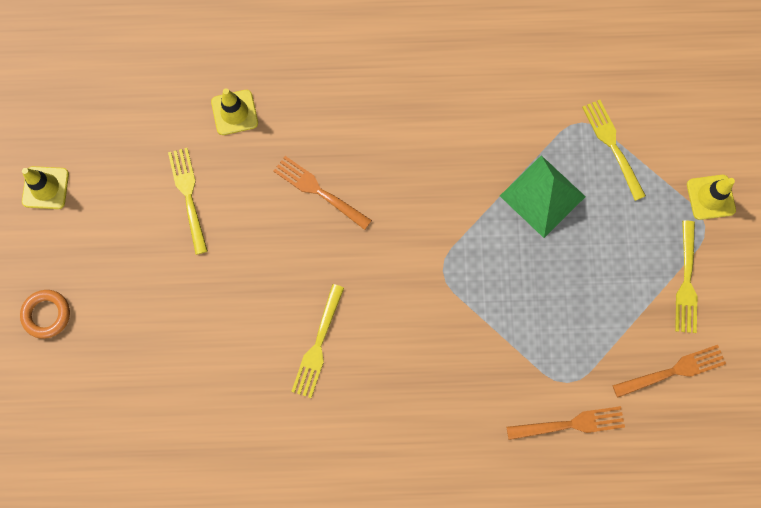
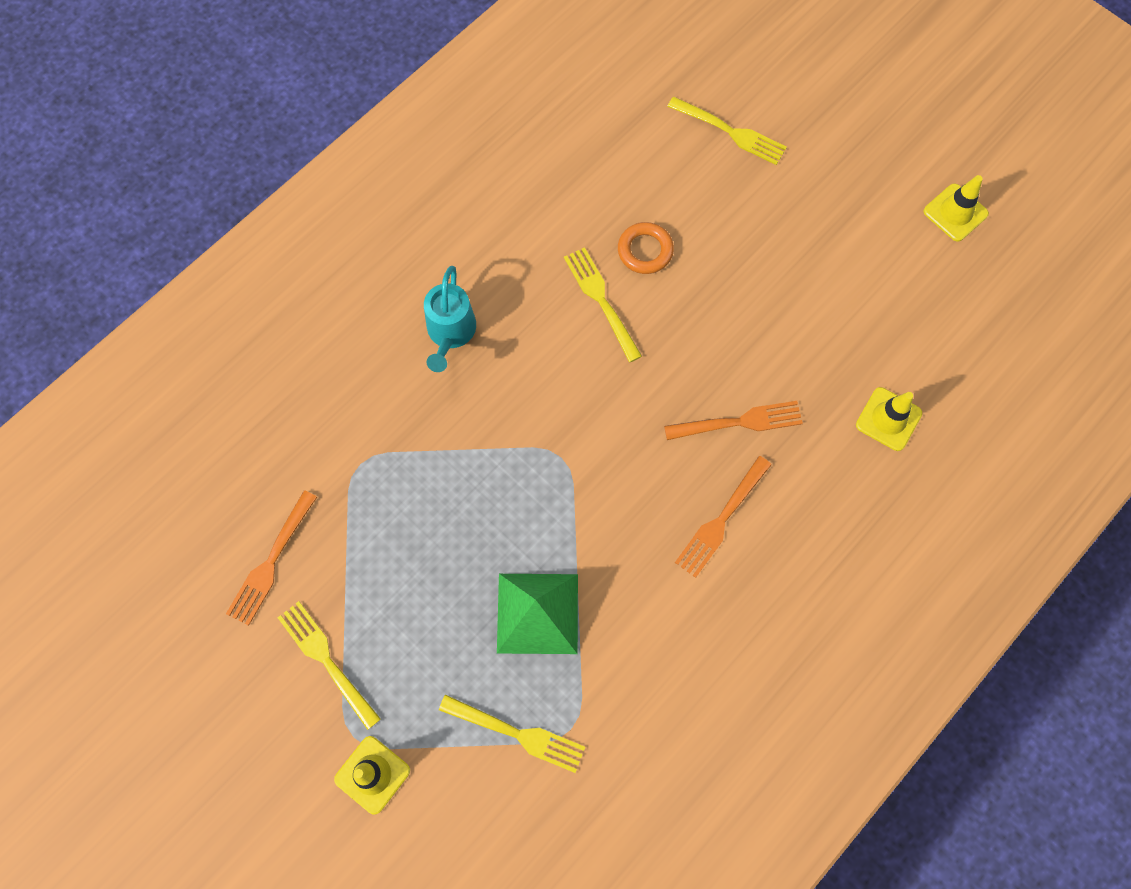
camera: 135 degrees right, 5 degrees down
(47, 314) = (833, 130): orange ring -> orange ring (645, 251)
(189, 197) = (838, 313): yellow fork -> yellow fork (729, 132)
(433, 416) = (450, 333): none -> turquoise watering can
(569, 424) = (327, 431): orange fork -> orange fork (722, 519)

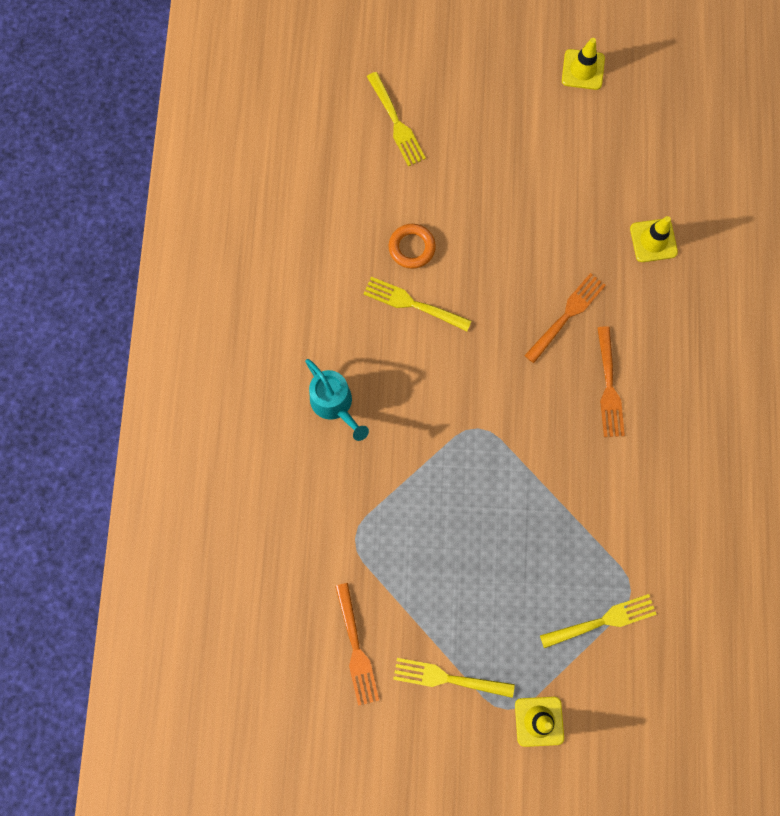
camera: 40 degrees left, 5 degrees up
(537, 613) = (550, 538): green pyramid -> none
(729, 132) = (395, 122): yellow fork -> yellow fork turned 75 degrees clockwise

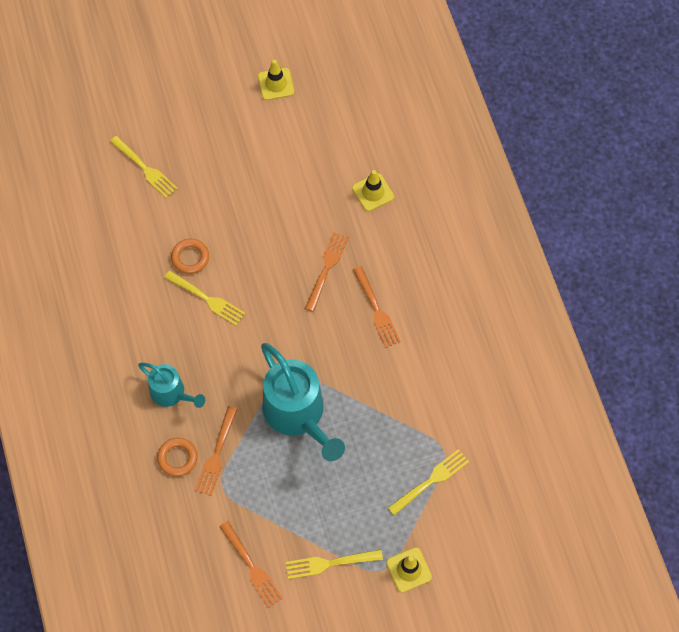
camera: 20 degrees left, 10 degrees down
(315, 485) = (177, 458): none -> orange ring
(362, 495) = (217, 453): none -> orange fork
(413, 304) = (206, 299): yellow fork -> yellow fork turned 150 degrees counterclockwise
(473, 483) = (298, 415): none -> turquoise watering can

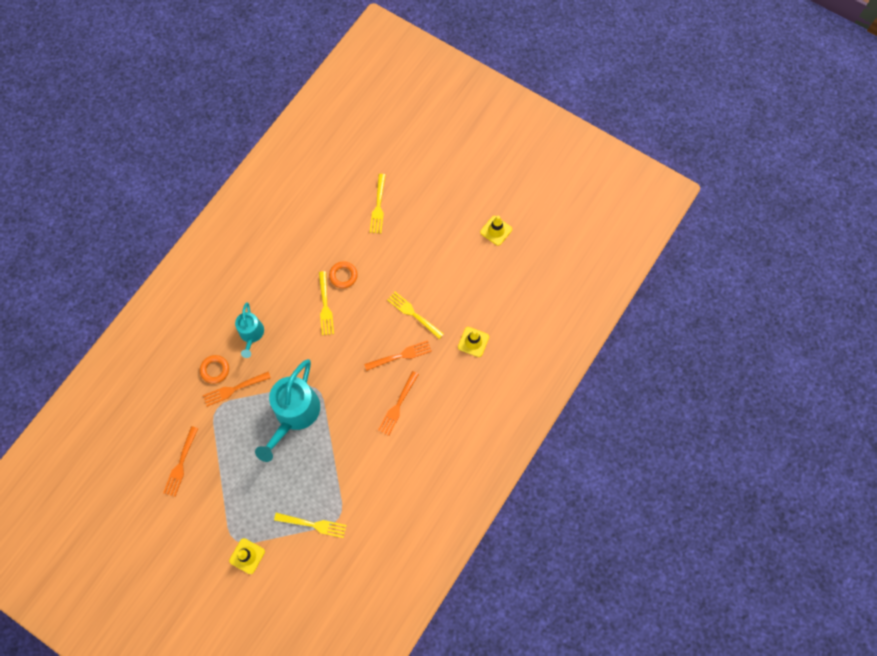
camera: 50 degrees right, 5 degrees up
(330, 563) = (216, 507): yellow fork -> yellow fork (414, 314)

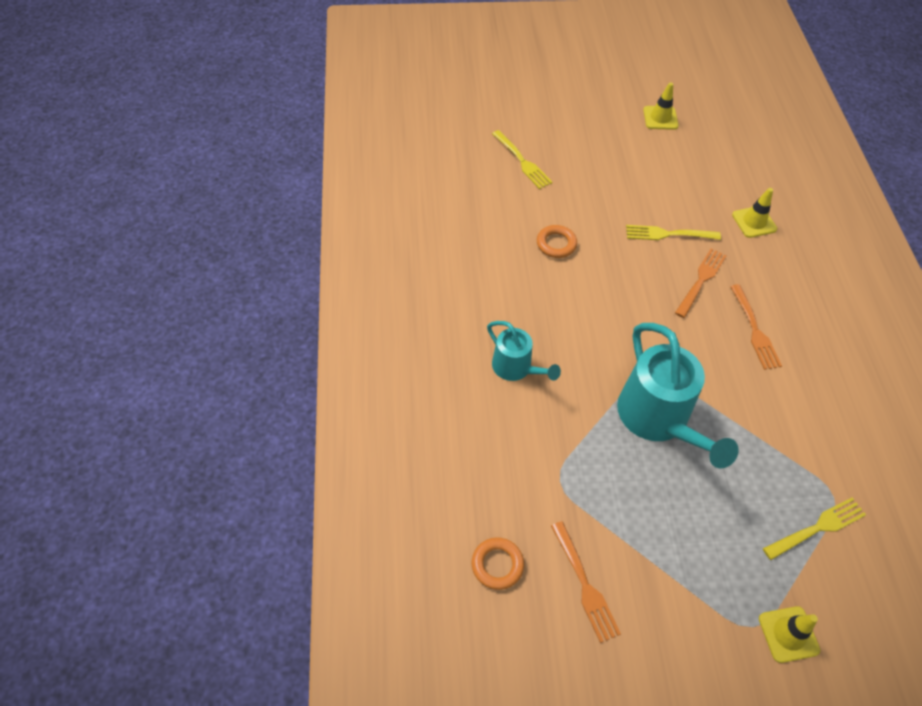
camera: 40 degrees left, 15 degrees down
(215, 370) = (512, 437): orange ring -> orange ring (497, 565)
(234, 389) = (558, 441): orange fork -> none
(325, 305) = (568, 284): yellow fork -> none

